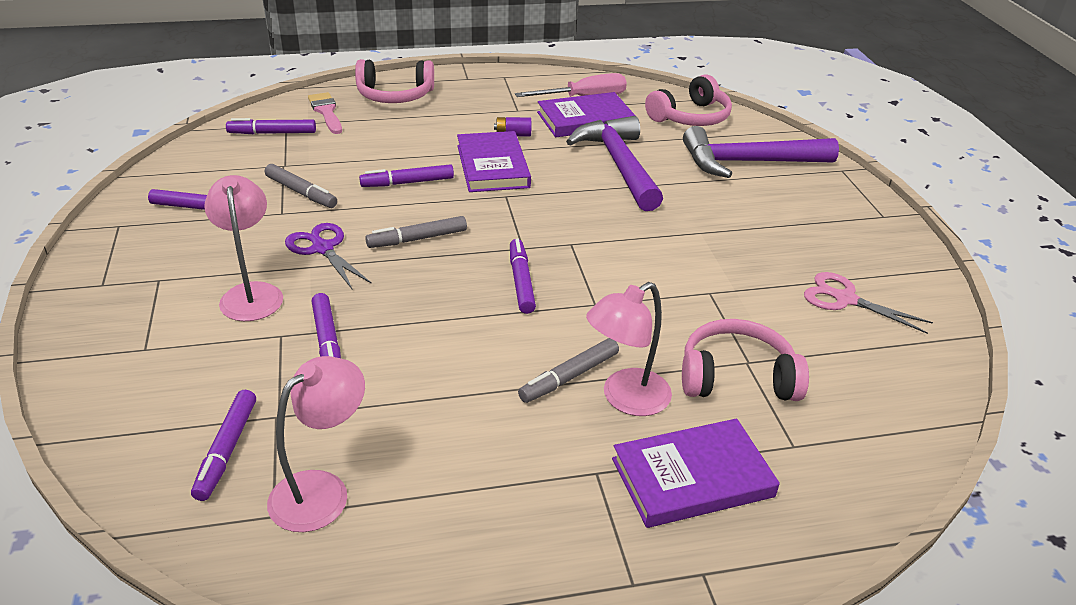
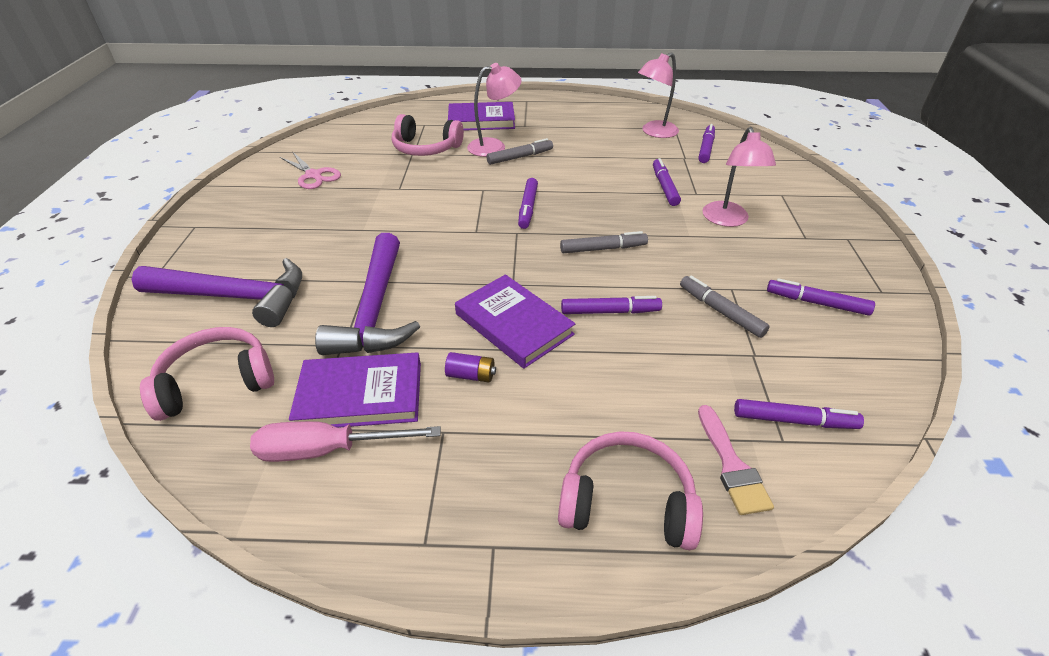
camera: 165 degrees left, 5 degrees up
(323, 248) = (683, 249): purple scissors -> none
(492, 166) = (514, 324): purple book -> purple book turned 45 degrees counterclockwise

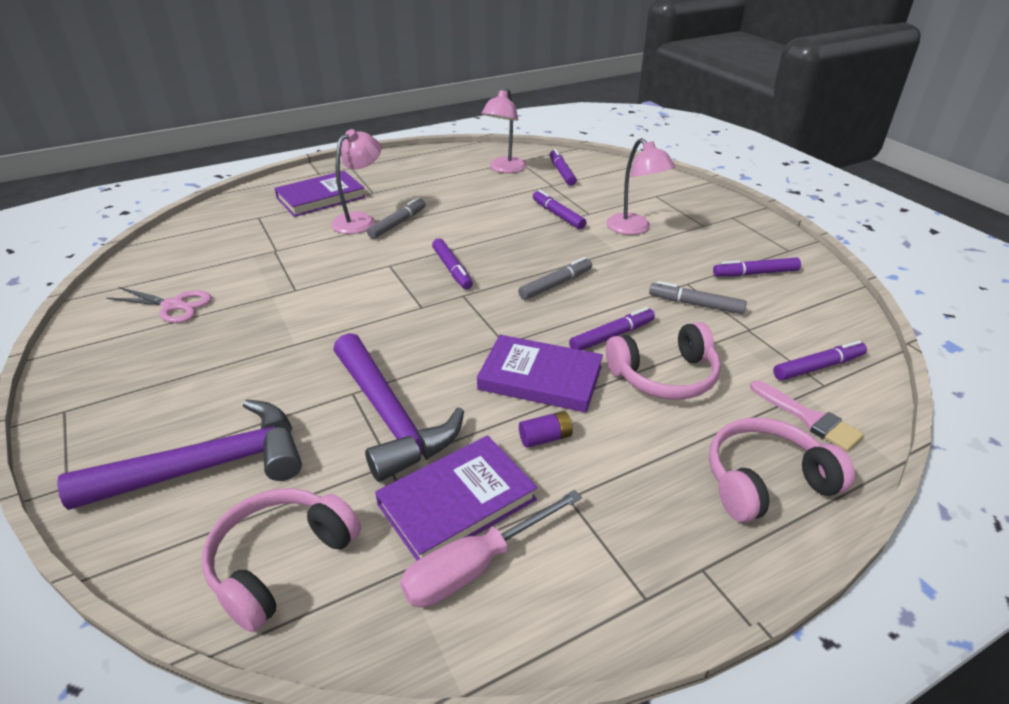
camera: 30 degrees left, 5 degrees down
(426, 148) = (285, 241): pink headphones -> pink headphones (664, 376)

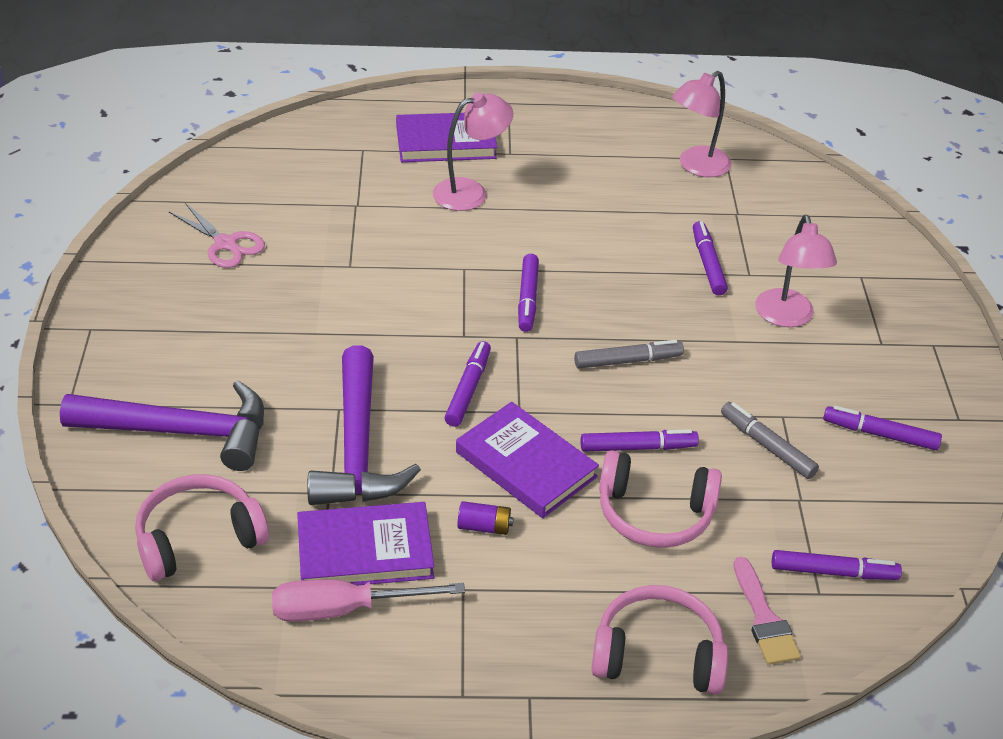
camera: 25 degrees right, 5 degrees up
(398, 224) = (509, 212): grey marker -> none
(562, 172) = (767, 196): purple marker -> purple marker (468, 389)

